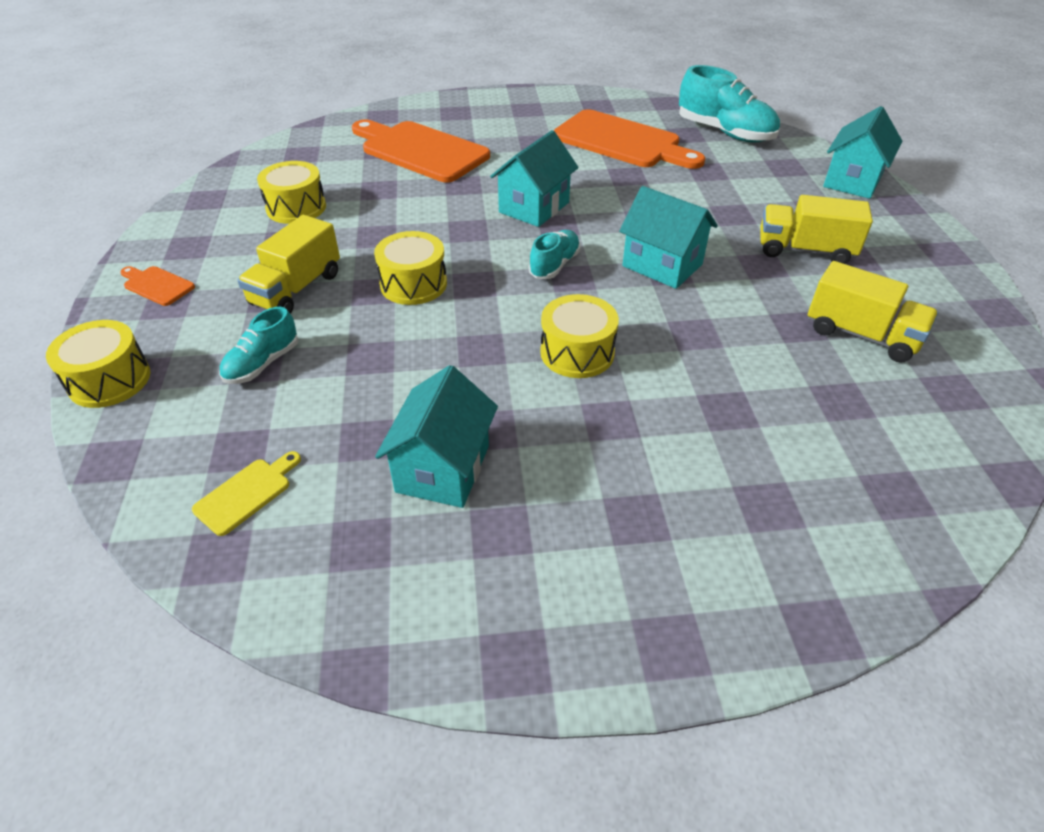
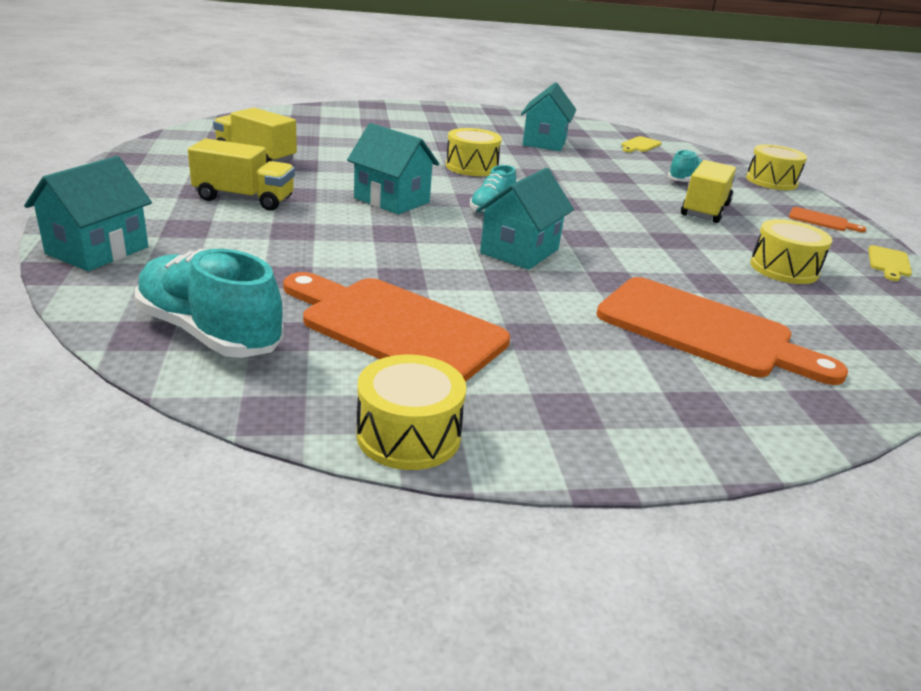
camera: 175 degrees right, 15 degrees down
(172, 224) = (888, 263): none -> yellow cutting board
(413, 284) = (611, 206): yellow drum -> yellow drum (408, 435)

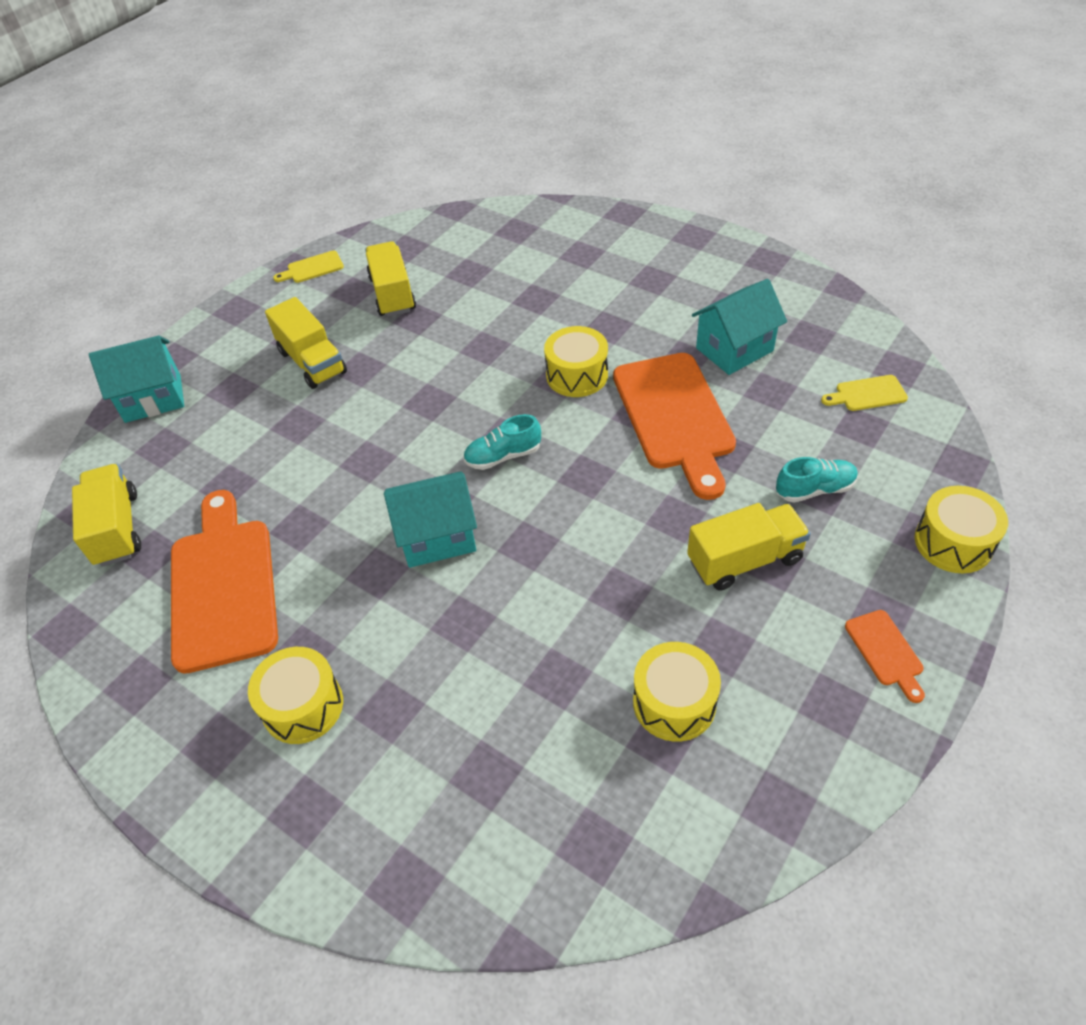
camera: 50 degrees right, 20 degrees up
(209, 333) = (117, 529): turquoise shoe -> yellow truck
(392, 200) = (426, 408): turquoise house -> none
(408, 435) = (103, 699): yellow drum -> yellow drum (303, 706)
(703, 330) = (441, 733): orange cutting board -> orange cutting board (674, 417)
(888, 263) = (840, 770): yellow cutting board -> yellow cutting board (312, 268)

